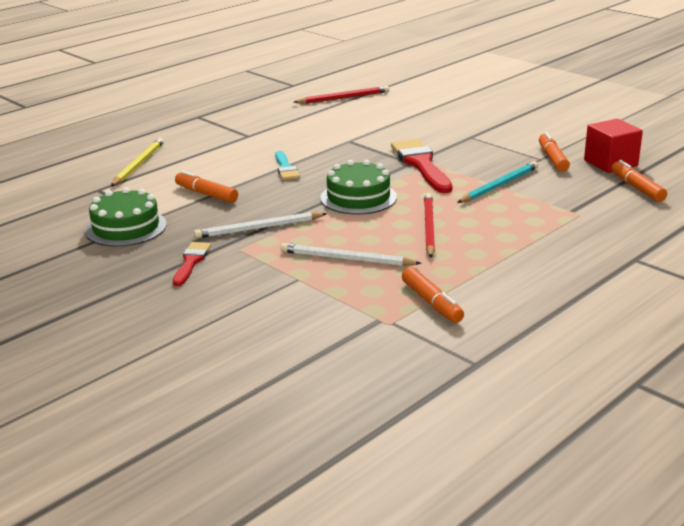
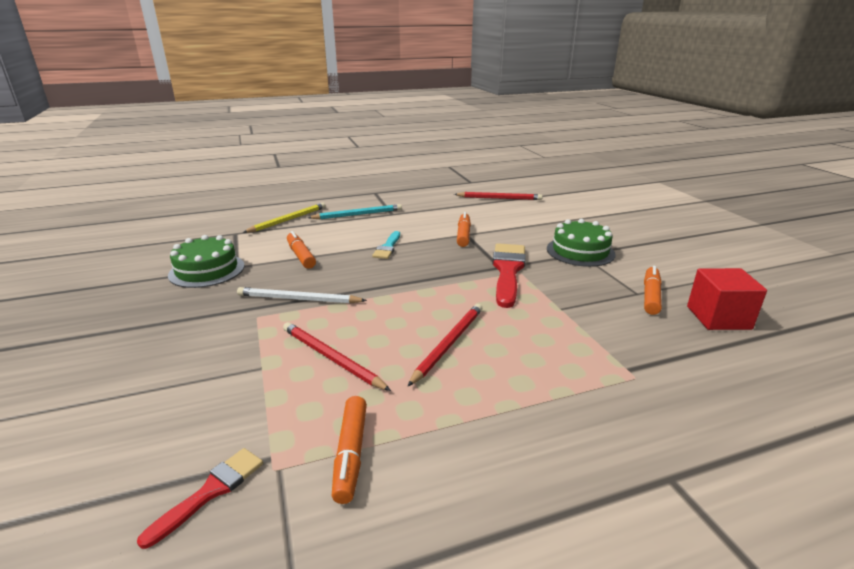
camera: 25 degrees right, 0 degrees up
(191, 262) = (204, 318): red brush -> red brush (211, 491)
(346, 259) = (331, 358): white pencil -> red pencil
(358, 197) = (416, 290): green cake -> green cake (580, 251)
(499, 185) = (567, 313): turquoise pencil -> turquoise pencil (358, 214)
(637, 188) = (735, 360): orange marker -> orange marker (463, 235)

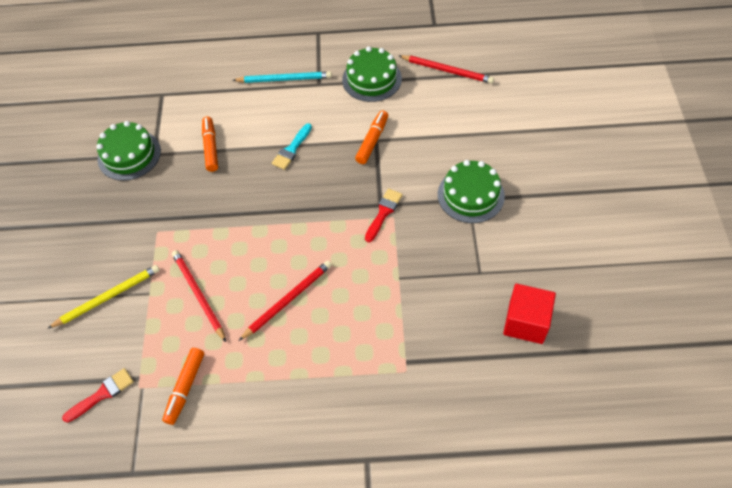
camera: 20 degrees right, 30 degrees up
(288, 220) = (215, 77): yellow pencil -> yellow pencil (108, 297)
(298, 299) = (193, 215): white pencil -> none
(438, 207) = (372, 79): none -> green cake
(508, 271) = (383, 213): red brush -> red brush, size x0.56
(650, 296) = (489, 279): orange marker -> none

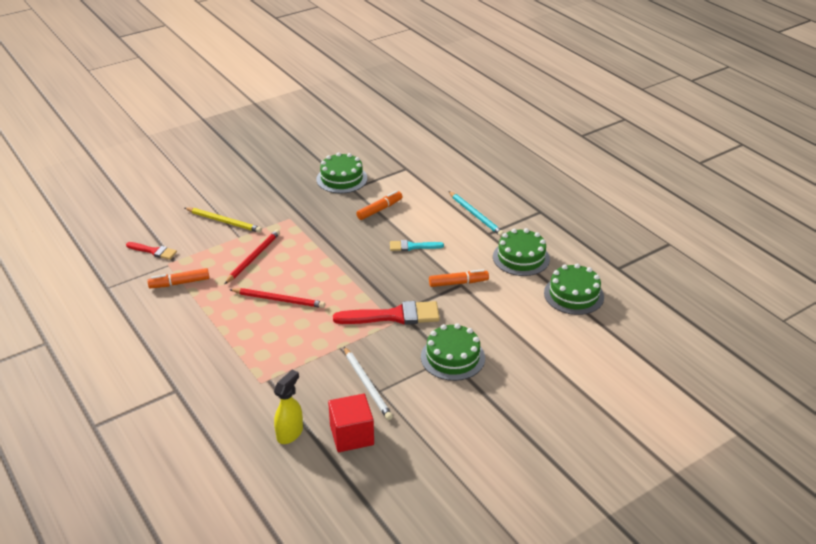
camera: 55 degrees right, 20 degrees down
(383, 213) = (394, 316): red brush -> red brush, size x1.79
(447, 70) = (573, 295): red pencil -> green cake
(466, 279) = (367, 385): none -> white pencil
(494, 374) = (290, 433): none -> yellow spray bottle

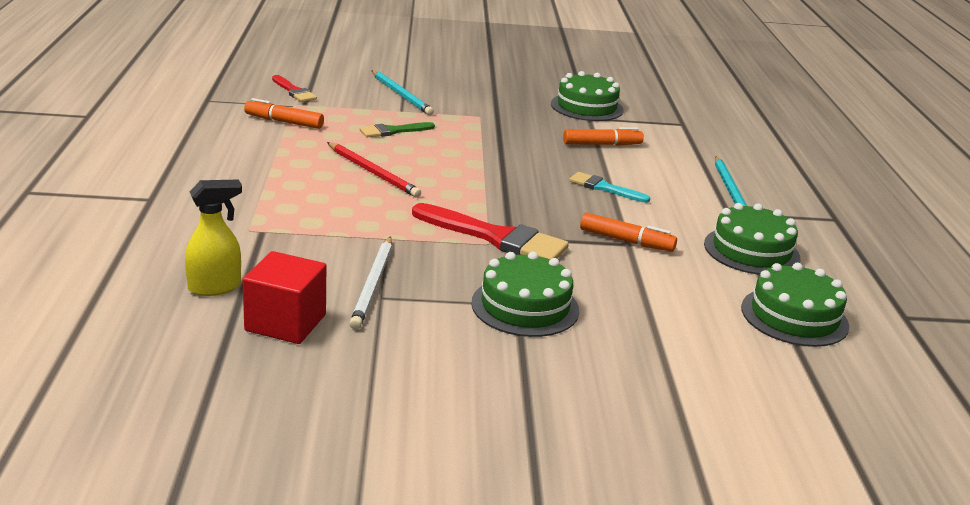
camera: 30 degrees right, 10 degrees down
(224, 221) = (401, 95): yellow pencil -> turquoise pencil
(253, 258) = (393, 131): red pencil -> green brush

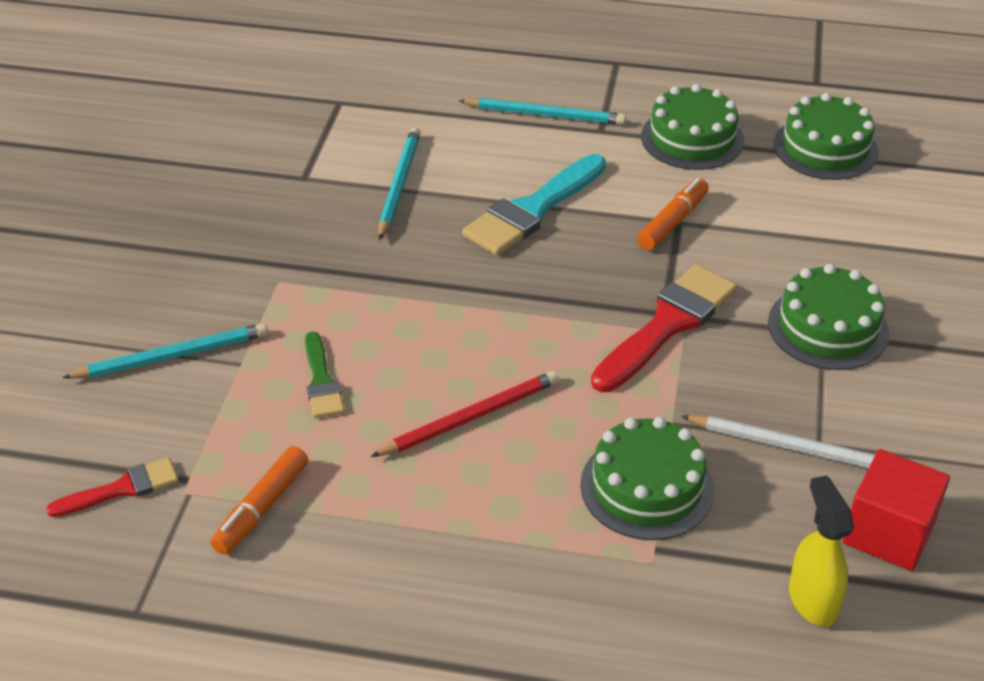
camera: 75 degrees left, 15 degrees up
(586, 107) = (264, 172): green cake -> green cake (647, 487)
(602, 144) = (399, 185): orange marker -> turquoise pencil
(604, 188) = (532, 210): turquoise brush -> turquoise brush, size x1.79

